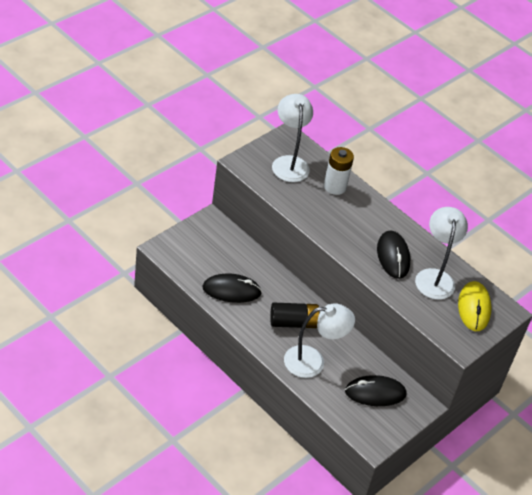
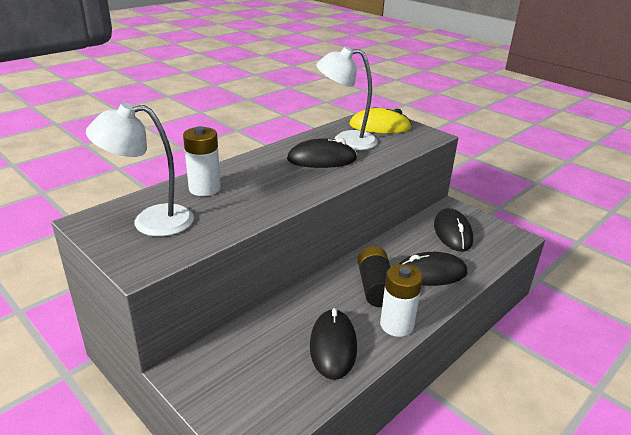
camera: 85 degrees left, 15 degrees down
(252, 328) = (396, 325): none -> white battery
(313, 362) = (430, 273): white lamp -> black mouse

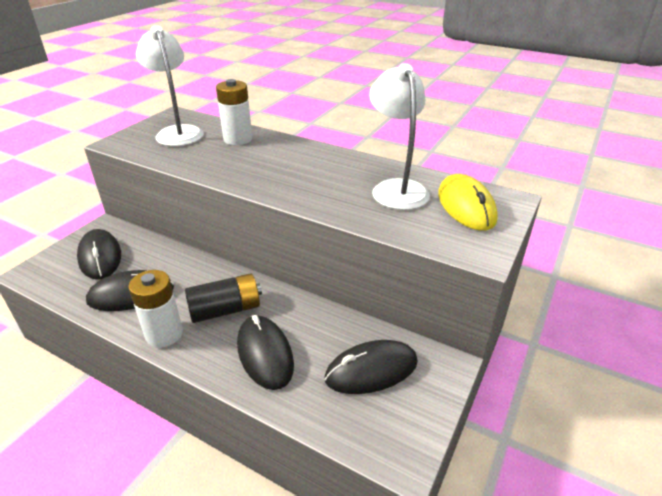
camera: 75 degrees right, 5 degrees up
(322, 159) = (333, 181): black mouse -> black mouse (100, 257)

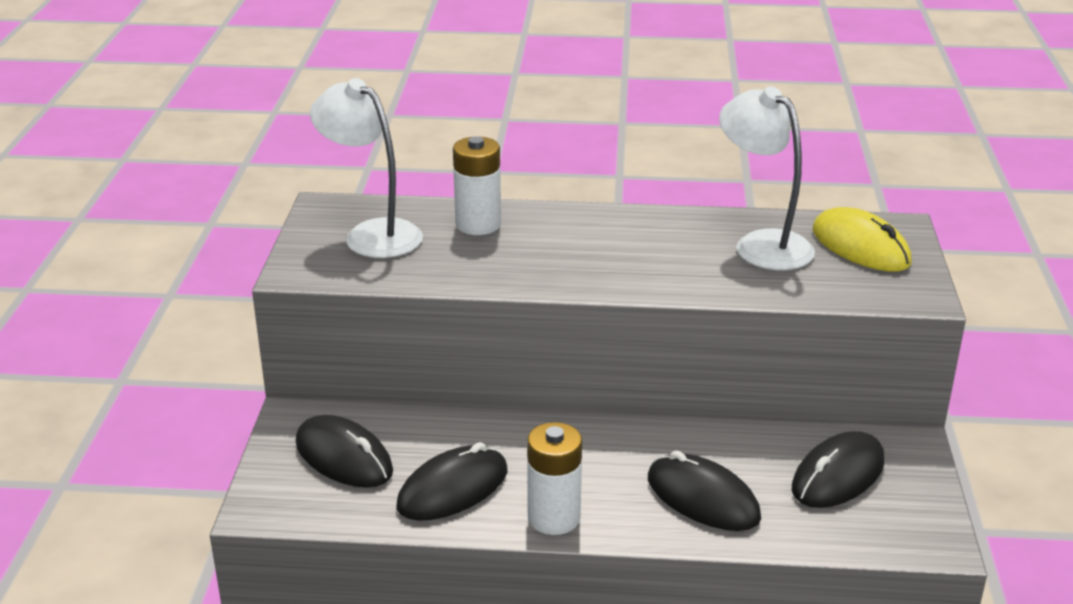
camera: 25 degrees left, 5 degrees down
(225, 310) = (602, 467): black battery -> none

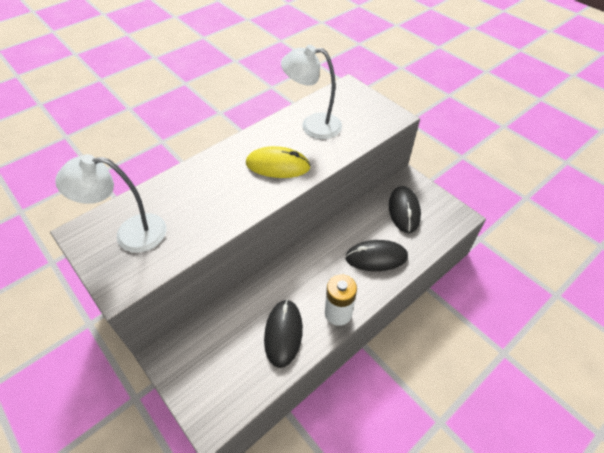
camera: 45 degrees left, 20 degrees up
(344, 457) = (216, 358): black mouse -> none
(478, 224) = (179, 191): white battery -> none
(860, 247) = (348, 104): yellow mouse -> yellow mouse (278, 165)

